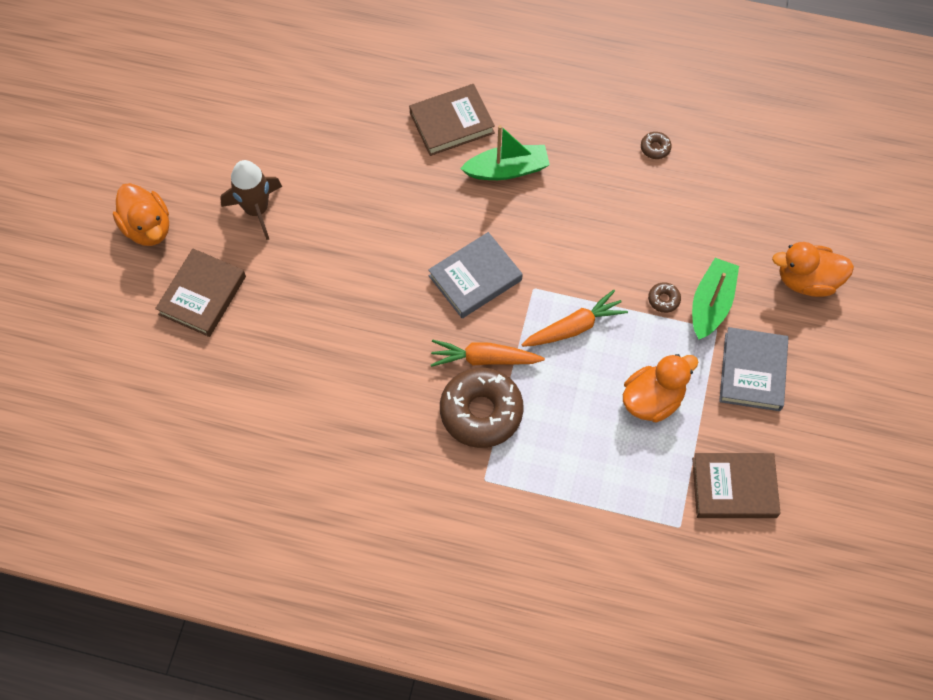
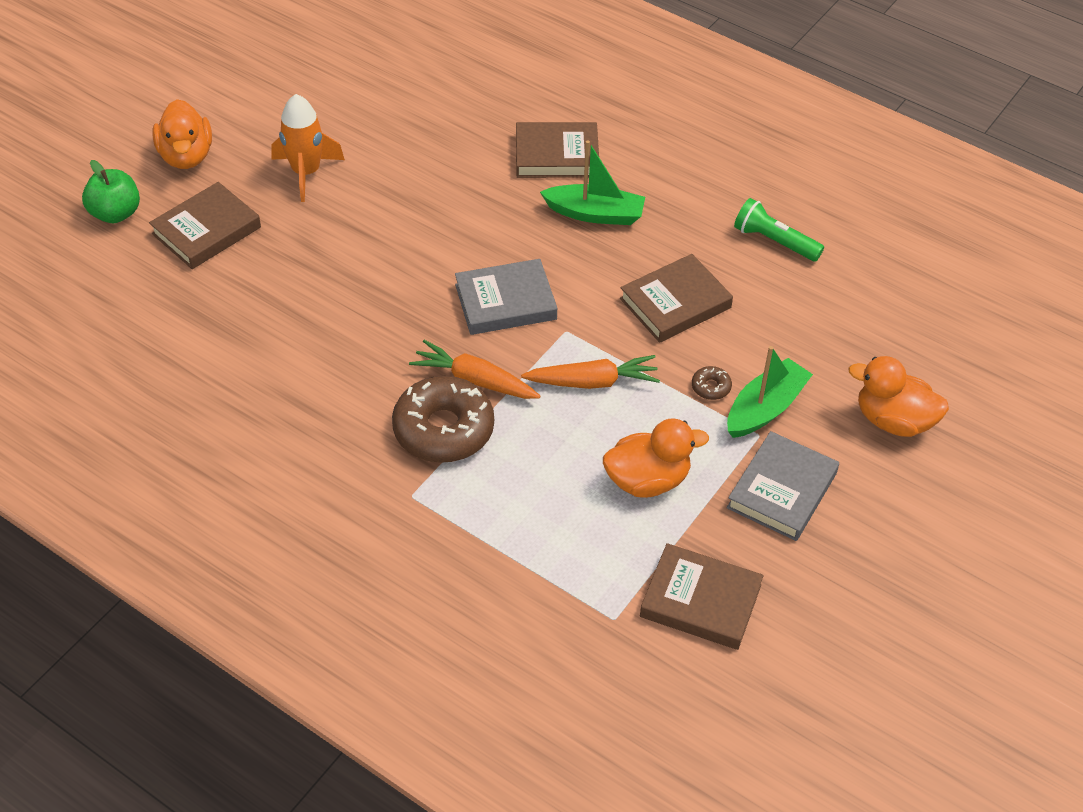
camera: 20 degrees right, 15 degrees down
(117, 305) = (115, 213): none -> green apple
(257, 210) = (306, 173): brown rocket -> orange rocket
(605, 232) = (675, 303): none -> brown book
(655, 148) = (774, 241): brown donut -> green flashlight

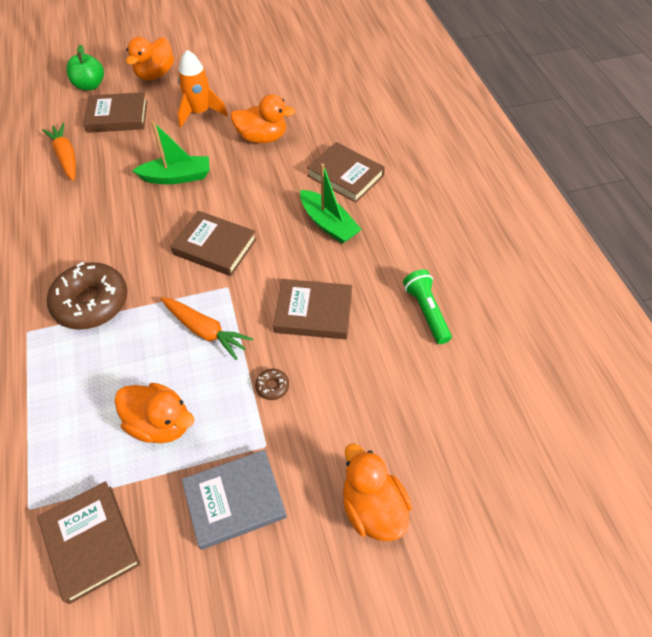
camera: 40 degrees right, 5 degrees up
(417, 162) = (262, 138): none -> orange duck
(475, 380) = (142, 284): orange carrot -> orange carrot (66, 157)
(505, 302) = (215, 247): grey book -> brown book
(765, 408) = (291, 428): green boat -> green boat (177, 177)

